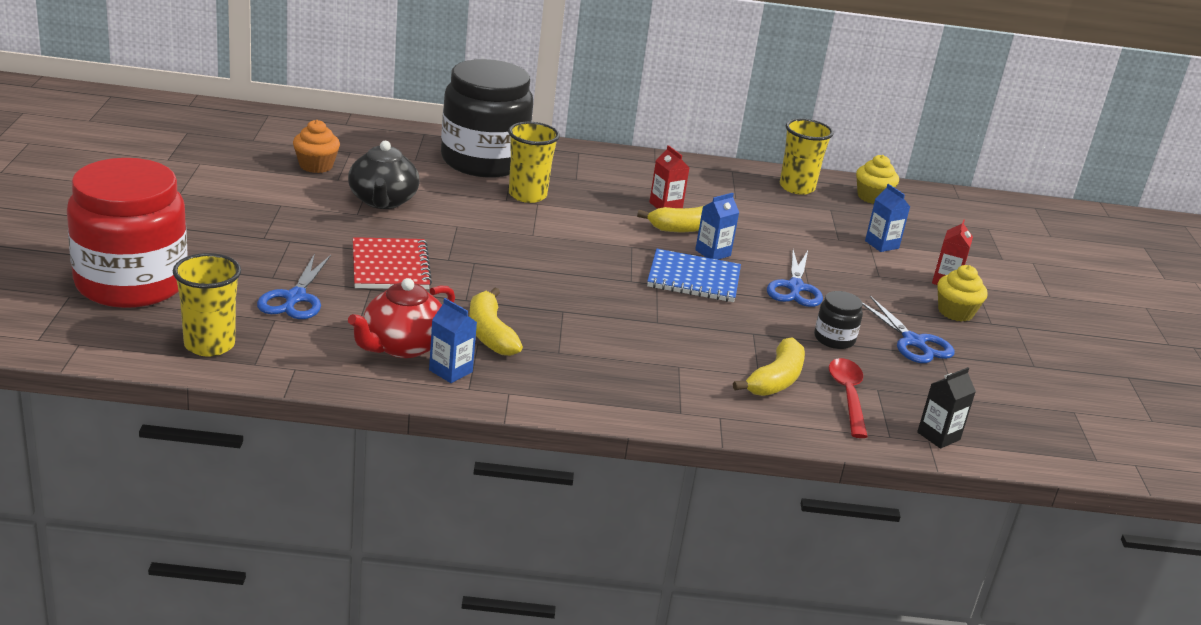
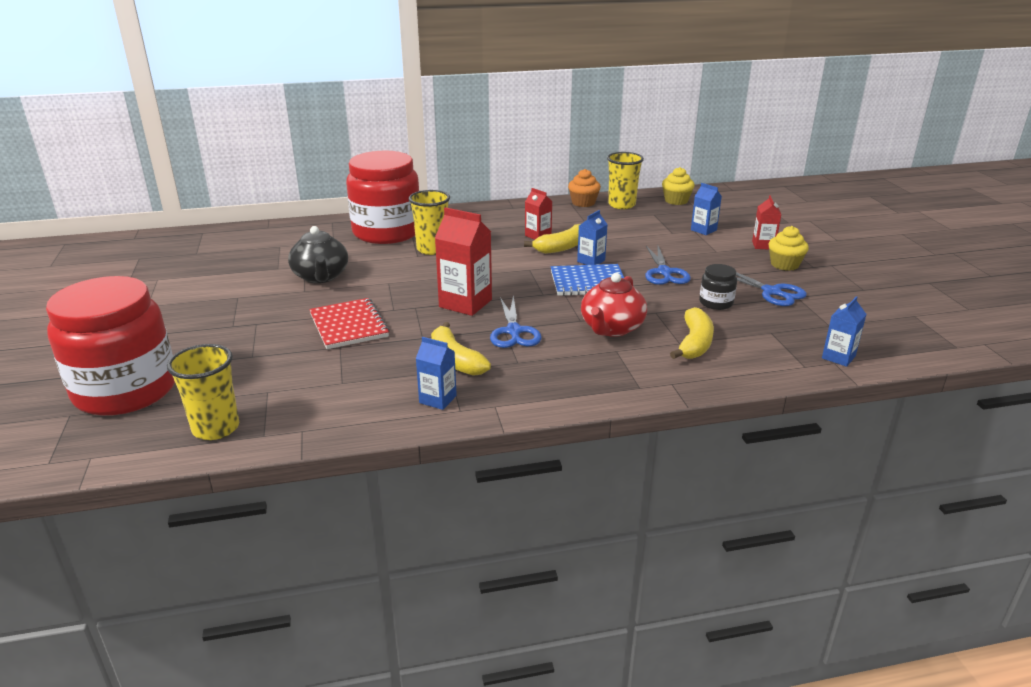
camera: 10 degrees left, 0 degrees up
(295, 298) = (278, 369): blue scissors -> blue scissors (514, 331)
(316, 166) = (256, 262): orange cupcake -> orange cupcake (583, 203)
(402, 346) = (387, 388): red teapot -> red teapot (611, 328)
(483, 161) = (387, 232): black jar -> red jar
(534, 271) = (465, 303): none -> red carton
(847, 396) = (754, 343): red spoon -> none
(938, 436) = (838, 357): black carton -> blue carton

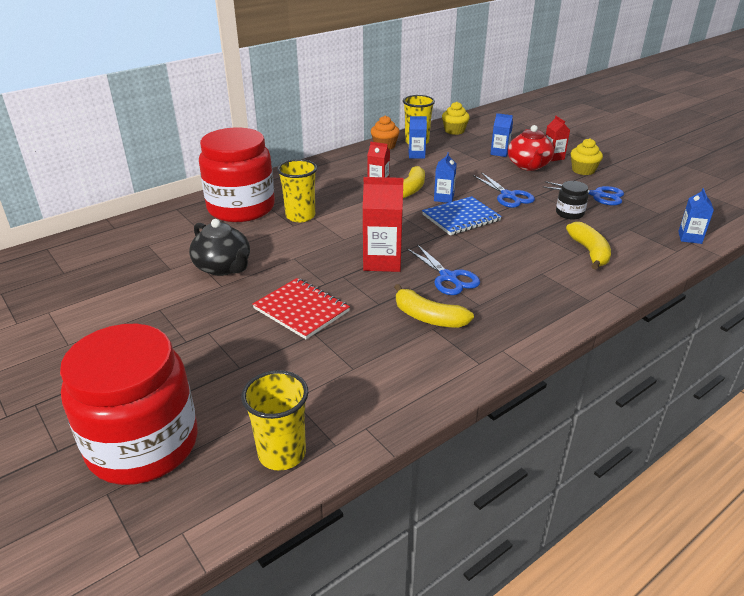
camera: 25 degrees left, 5 degrees up
(438, 399) = (451, 358): blue carton -> blue carton (416, 155)
(611, 328) = (519, 254): red teapot -> red teapot (528, 165)

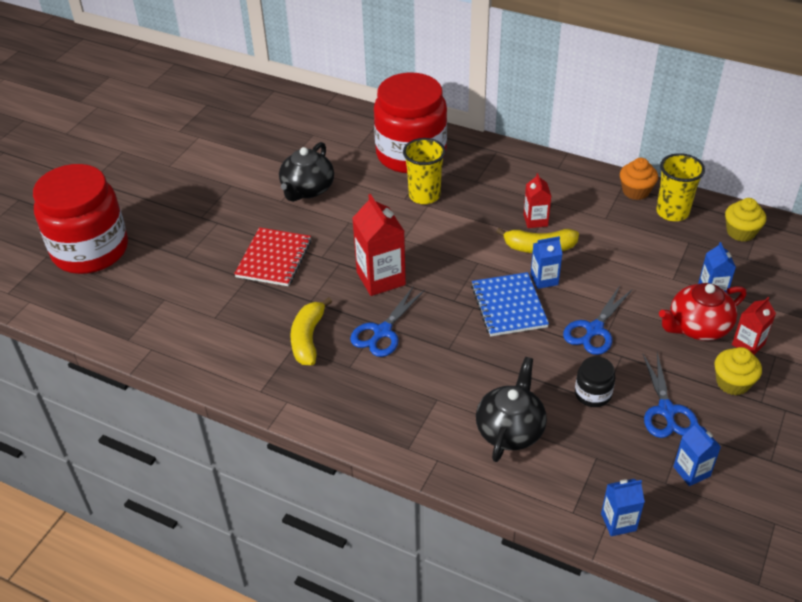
camera: 65 degrees right, 10 degrees up
(282, 453) = (108, 316): yellow cup -> none
(416, 155) = (635, 224): blue carton -> blue carton (691, 471)
(461, 218) = (509, 306): blue notebook -> blue notebook turned 45 degrees clockwise
(589, 252) = (510, 429): yellow banana -> black teapot

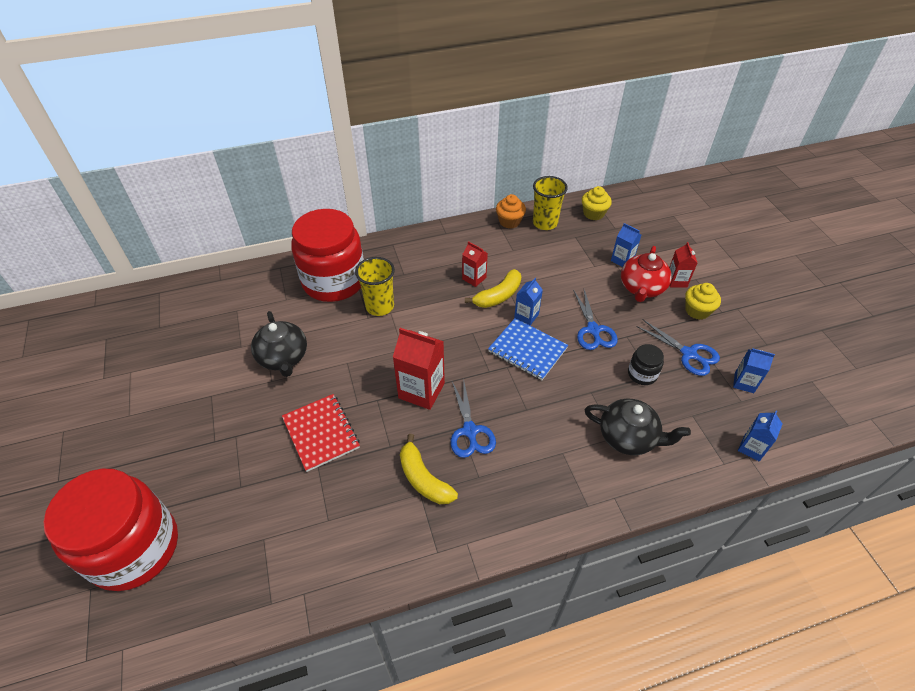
camera: 45 degrees left, 5 degrees up
(510, 429) = (628, 437): black teapot -> black teapot turned 135 degrees clockwise

